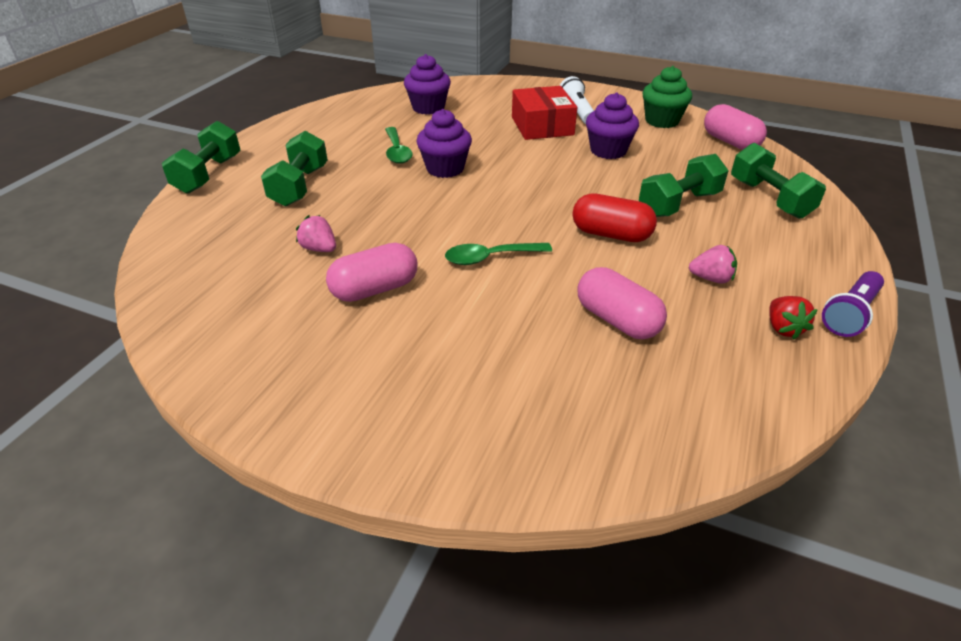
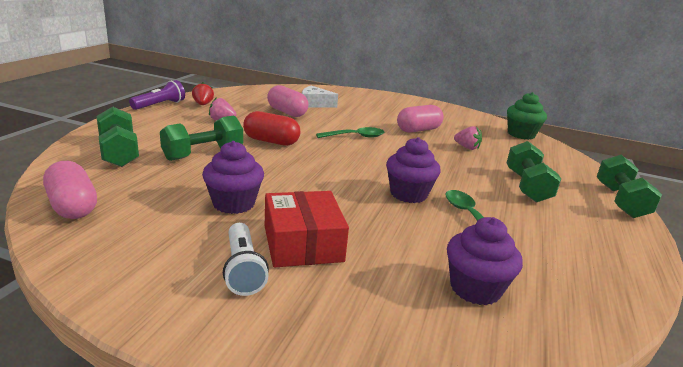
camera: 175 degrees right, 15 degrees down
(571, 367) = (314, 104): none -> white cheese
(662, 121) = (125, 244): green cupcake -> green cupcake (521, 134)

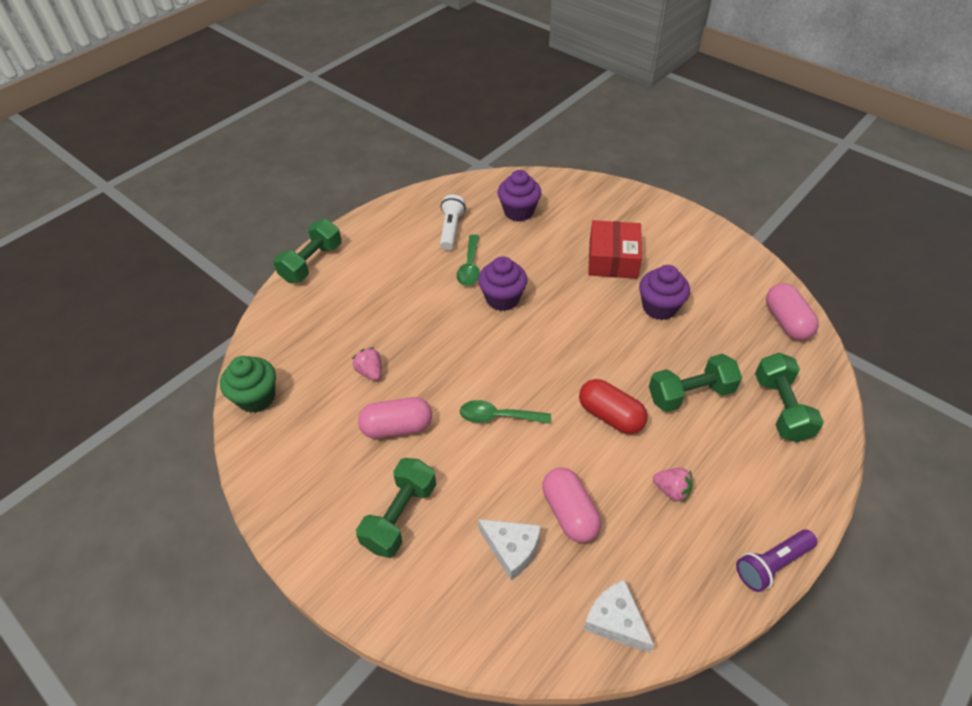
camera: 155 degrees left, 25 degrees up
(203, 104) = (703, 562): red strawberry -> none
(243, 270) = (655, 245): white flashlight -> white flashlight (451, 229)
(252, 93) = (615, 621): none -> white cheese
(527, 186) = (377, 293): green dumbbell -> green dumbbell (400, 516)

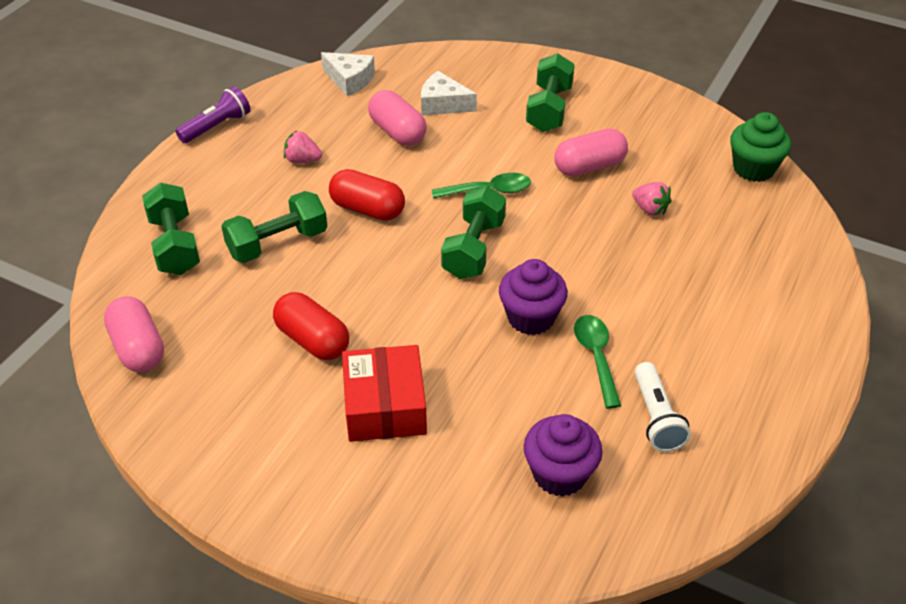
camera: 165 degrees right, 5 degrees down
(312, 263) = (825, 325): green dumbbell -> green dumbbell (473, 249)
(659, 307) = (312, 340): purple cupcake -> red capsule

